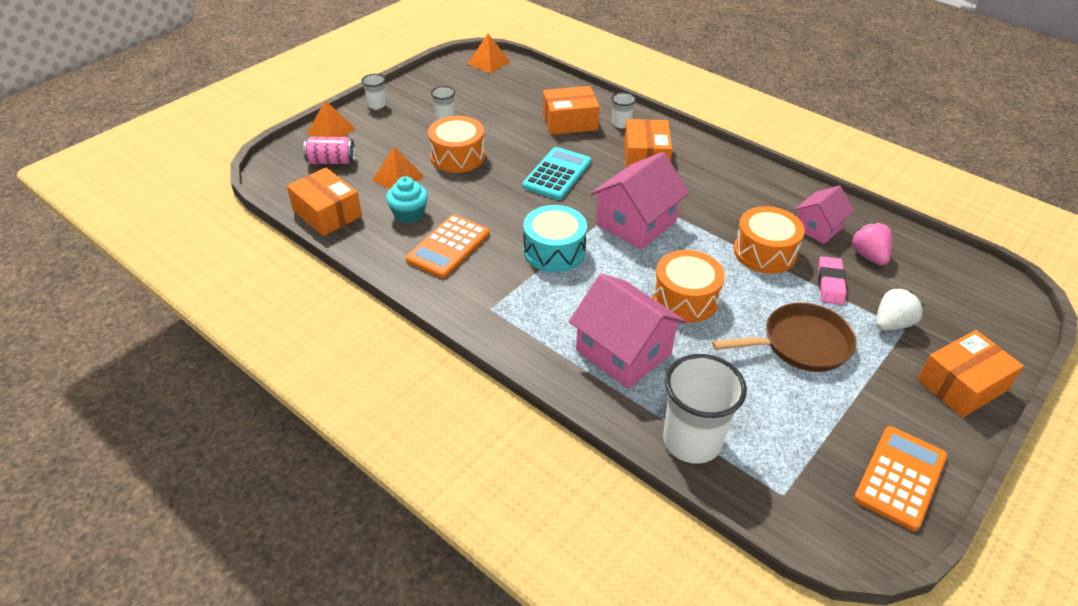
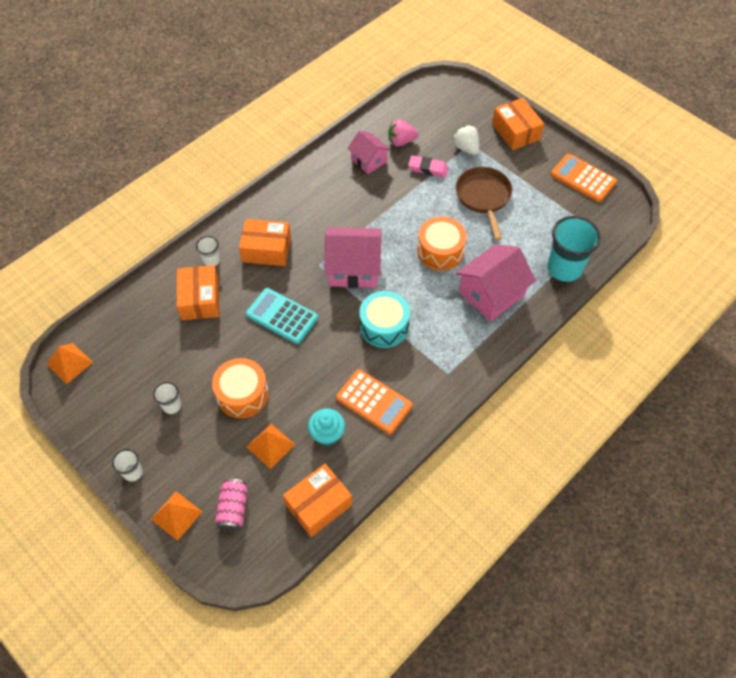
camera: 85 degrees left, 15 degrees up
(636, 223) = (354, 268): pink house -> pink house turned 45 degrees counterclockwise
(692, 441) = (564, 268): white cup -> turquoise cup
(764, 252) = (393, 196): orange drum -> none

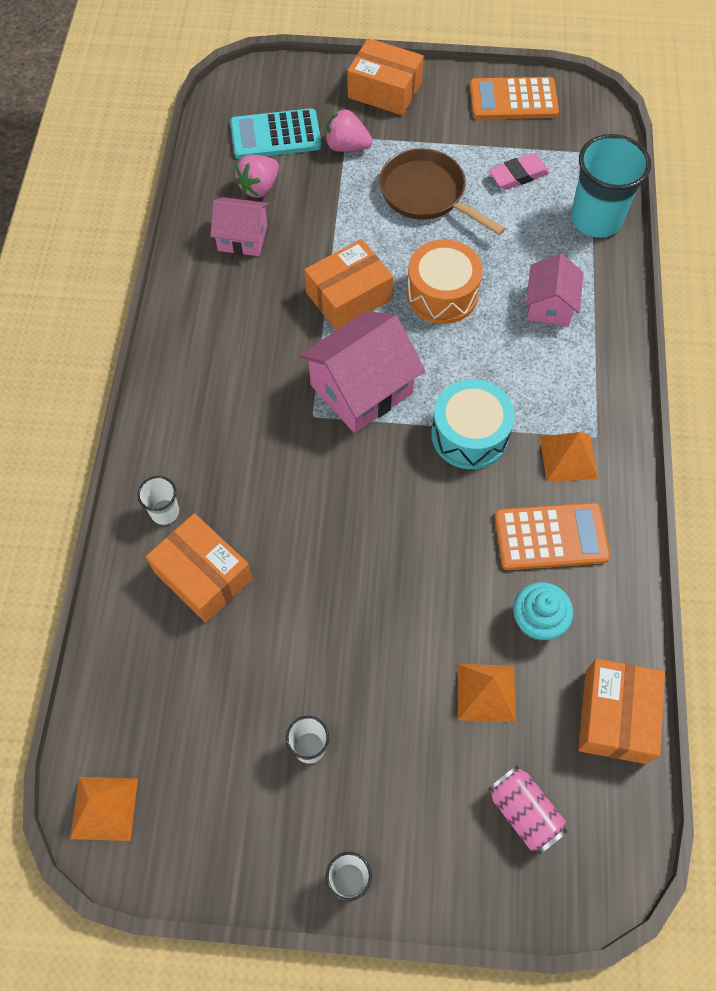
camera: 40 degrees left, 5 degrees up
(176, 515) = (463, 884): orange pyramid -> orange pyramid (568, 457)
(242, 394) = (386, 656): orange drum -> none
(266, 250) = (226, 444): orange box -> orange box (349, 296)
(282, 316) = (333, 516): turquoise calculator -> turquoise calculator (275, 135)
(428, 169) = (326, 201): pink eraser -> pink eraser (518, 175)
(466, 148) = (347, 146): white strawberry -> pink strawberry
(491, 294) = (549, 305): pink house -> pink house, size x0.61

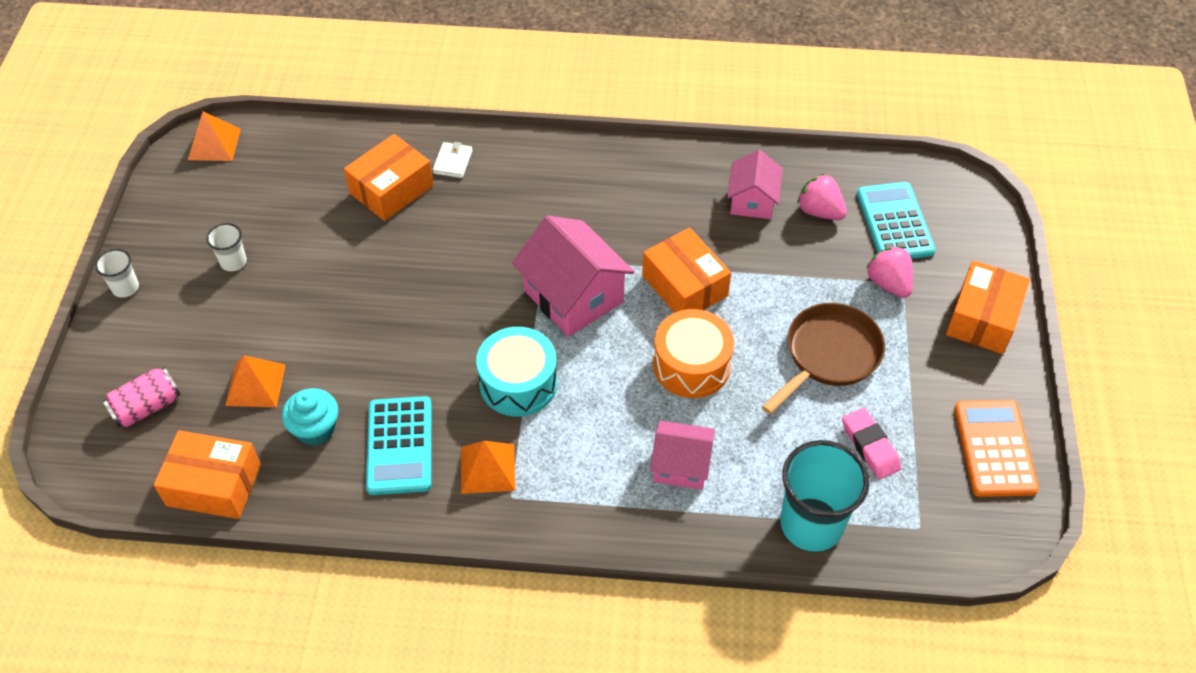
camera: 90 degrees right, 10 degrees down
(165, 512) = (453, 162): white cup -> white wallet
(347, 146) = (888, 283): pink strawberry -> pink strawberry turned 45 degrees counterclockwise
(551, 537) = (400, 446): orange calculator -> turquoise calculator

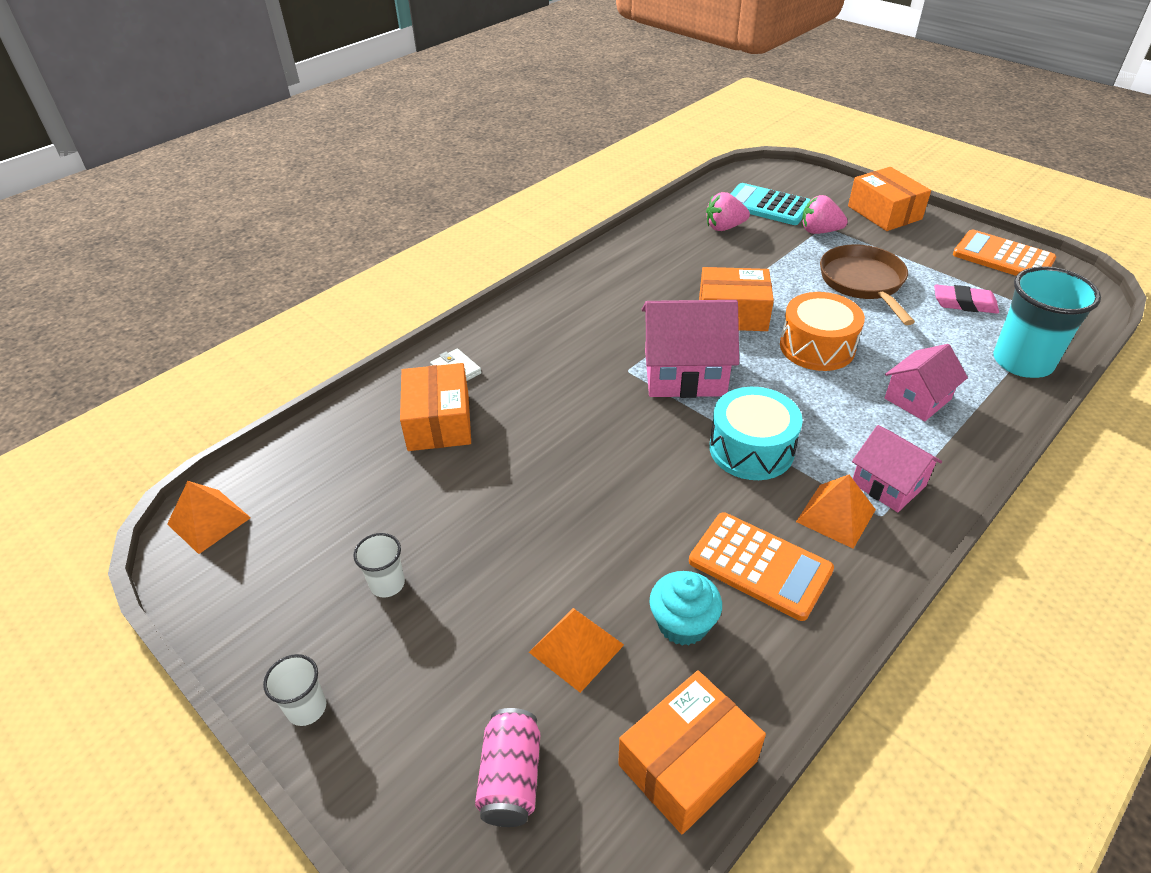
camera: 50 degrees left, 10 degrees down
(400, 446) = (760, 566): turquoise calculator -> orange calculator
(752, 201) = (682, 248): pink house -> pink house (888, 484)

